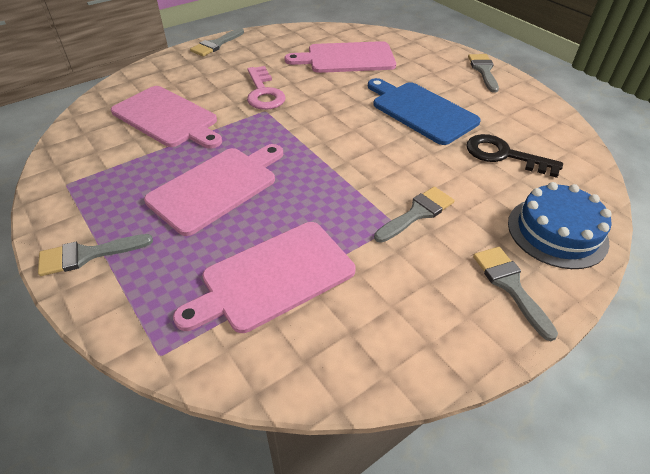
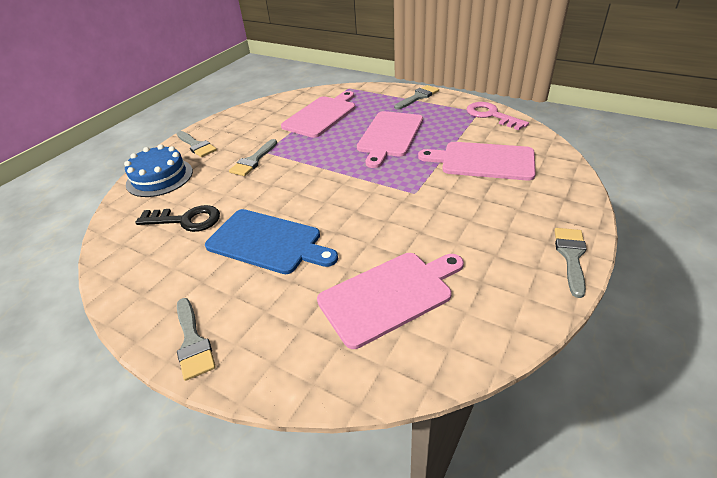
camera: 160 degrees right, 5 degrees down
(263, 93) = (435, 209): pink key -> pink key (491, 115)

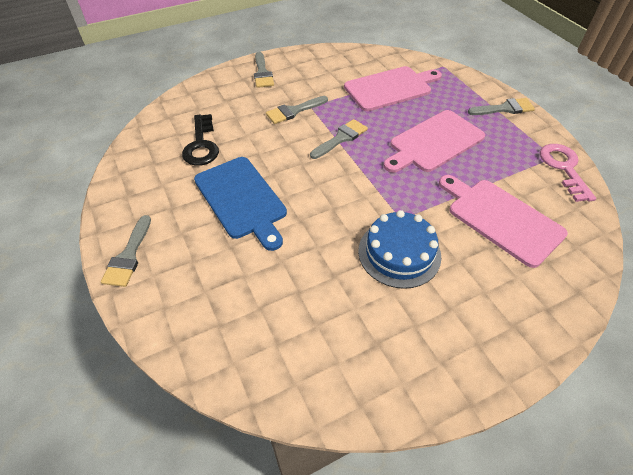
camera: 30 degrees right, 10 degrees up
(159, 177) = (213, 93): blue cake -> blue cake (399, 253)
(186, 220) = (201, 145): black key -> black key turned 45 degrees clockwise
(389, 295) = (290, 306): pink cutting board -> none
(571, 256) = (487, 373): grey brush -> grey brush (341, 138)

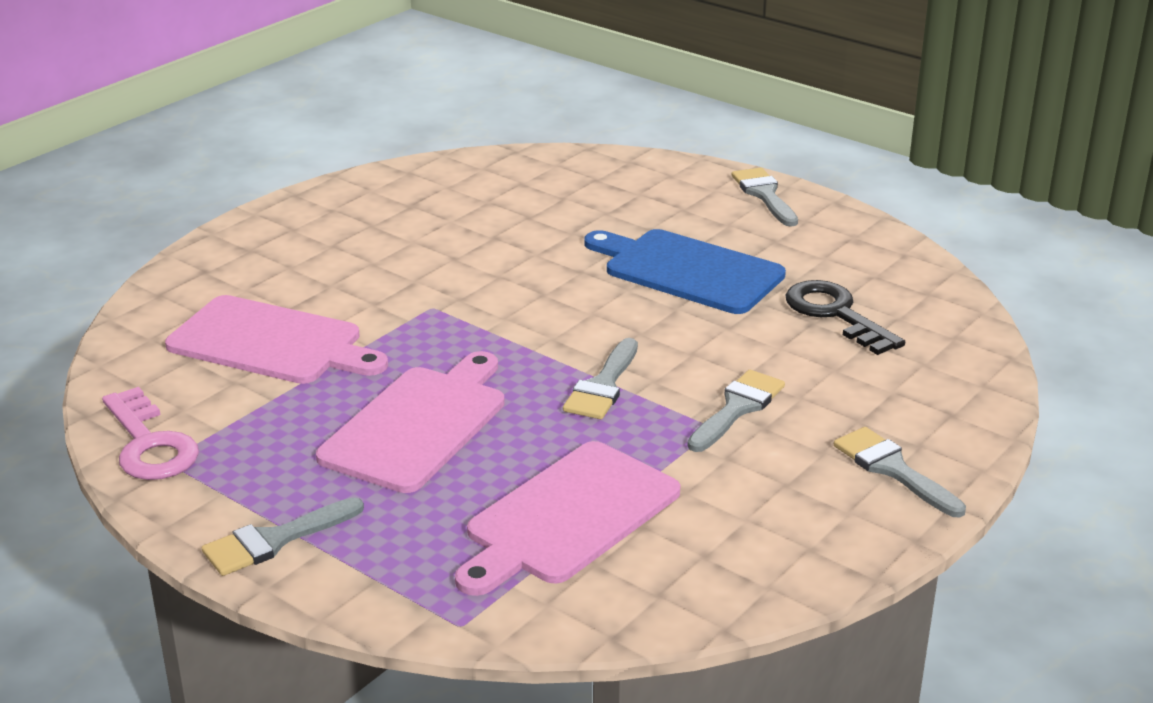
camera: 155 degrees right, 20 degrees down
(399, 253) = (417, 273): blue cake -> none

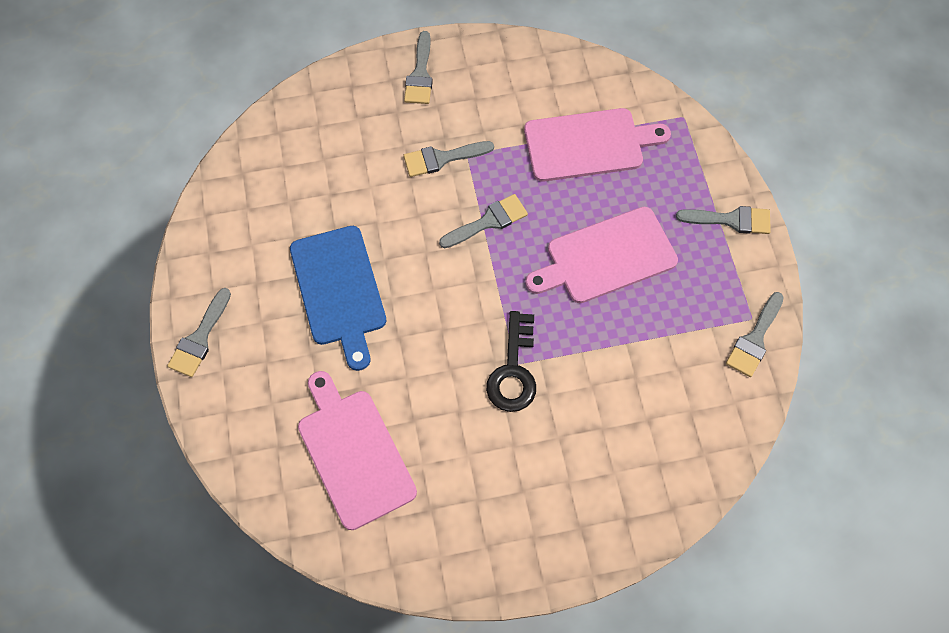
camera: 140 degrees left, 35 degrees up
(150, 444) = (754, 339): pink key -> grey brush
(271, 342) = (634, 394): pink cutting board -> pink cutting board (354, 453)
(835, 314) = (310, 191): black key -> black key (513, 370)

